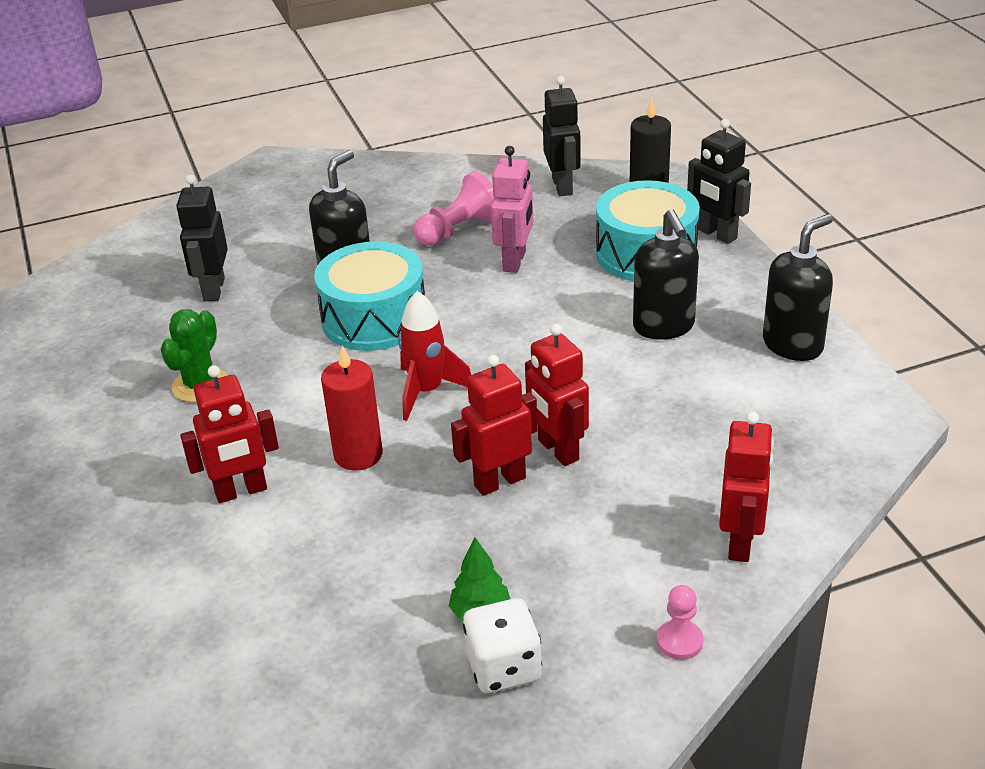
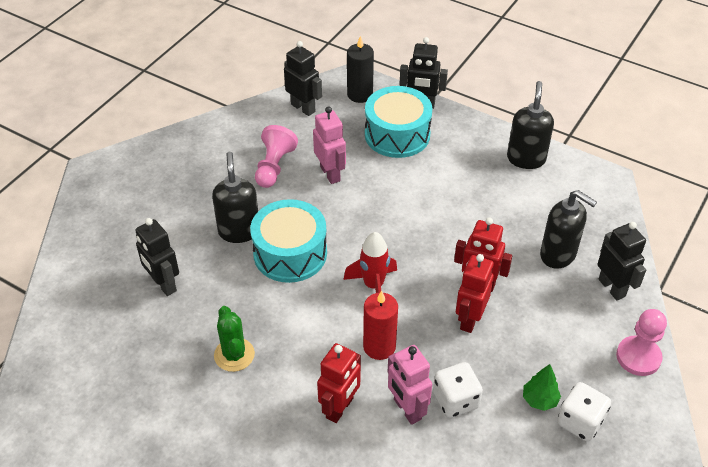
camera: 40 degrees left, 10 degrees up
(310, 533) = (407, 409): none -> pink robot
(377, 555) = (455, 400): none -> white dice
(664, 326) = (454, 178): black soap dispenser -> black soap dispenser (558, 255)
(679, 641) = (638, 357): pink pawn -> pink pawn, size x1.67
(740, 542) = (612, 288): red robot -> black robot

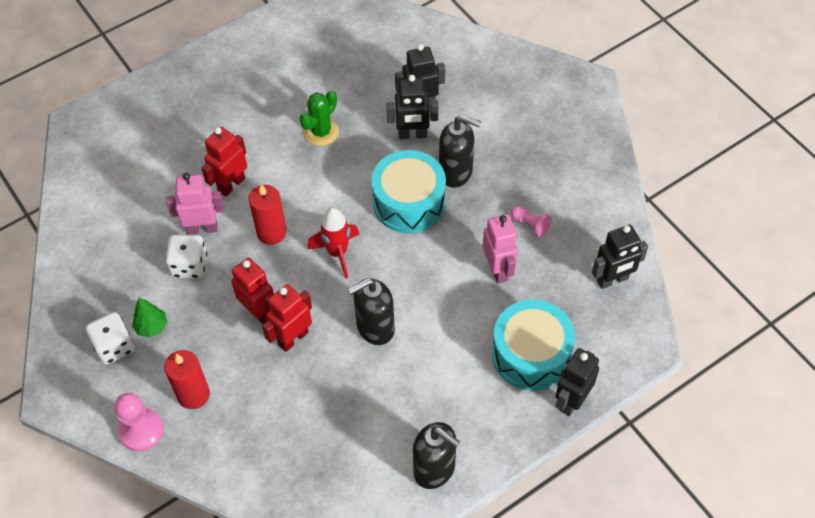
camera: 115 degrees right, 10 degrees up
(234, 355) = (321, 132): green cactus -> green cactus turned 60 degrees counterclockwise
(274, 167) = (530, 225): pink pawn -> pink pawn, size x0.60
(330, 174) = (498, 270): pink robot -> pink robot turned 105 degrees counterclockwise
(340, 408) = (231, 184): red robot -> red robot turned 75 degrees clockwise
(360, 94) = (614, 343): black candle -> none
(558, 255) = (289, 427): black soap dispenser -> black soap dispenser (375, 328)
(579, 333) = (193, 394): none -> red candle
(612, 288) = (224, 454): black robot -> black robot (412, 135)

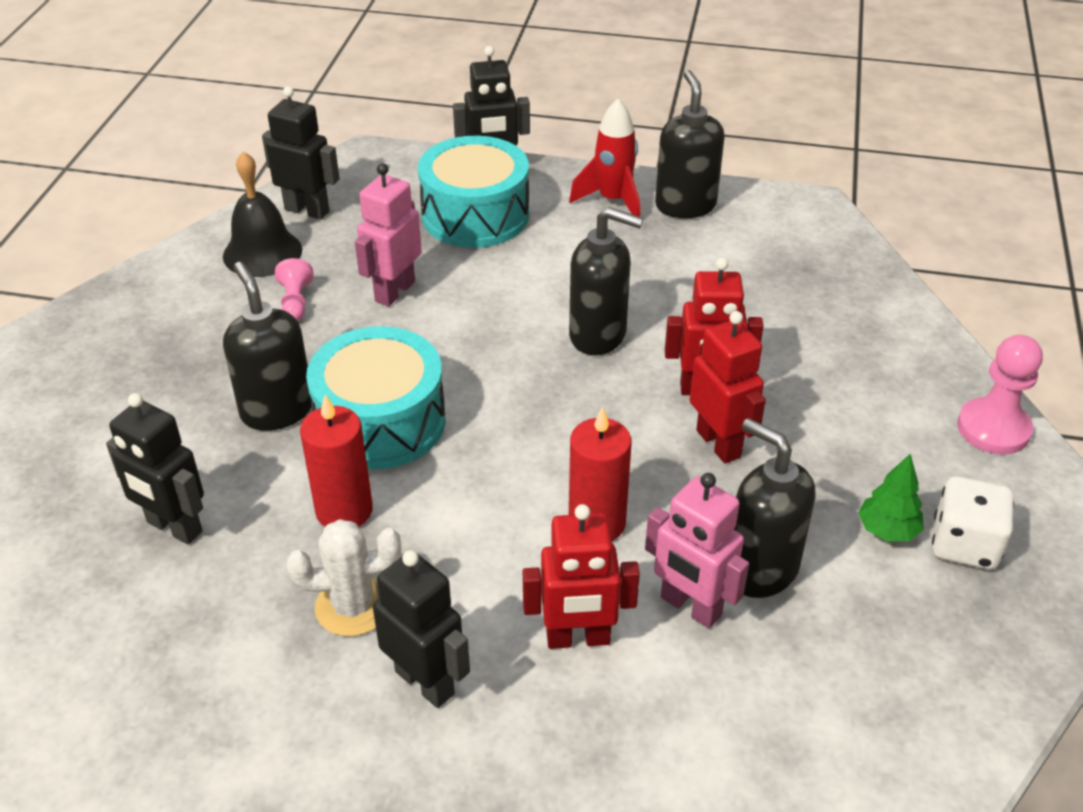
camera: 135 degrees left, 15 degrees down
(189, 265) = (760, 569): white dice -> black soap dispenser
(193, 394) = (891, 419): red candle -> red candle (344, 510)
(259, 312) = (719, 443): red robot -> red robot turned 150 degrees clockwise
(321, 132) = (353, 606): green cactus -> white cactus
(337, 253) = (542, 435): red rocket -> red rocket (613, 201)
(412, 135) = (249, 496): black robot -> black robot (425, 682)
(589, 237) = (262, 252): none -> black bell

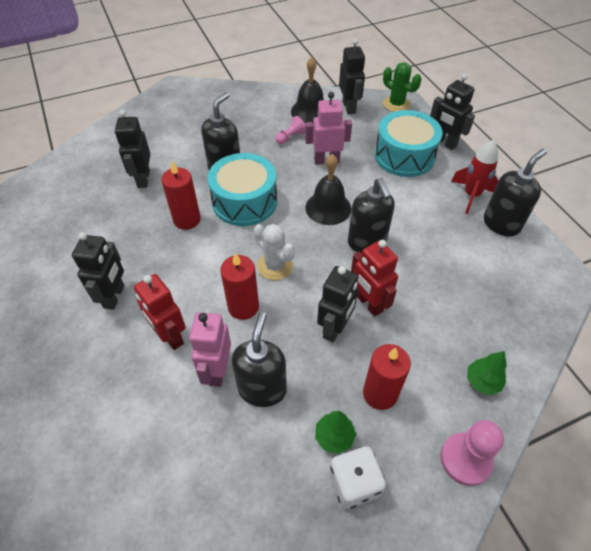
camera: 55 degrees right, 10 degrees up
(353, 606) = (139, 252): white cactus -> white cactus (275, 266)
(361, 164) = (396, 104): none -> green cactus
(493, 339) = (328, 208): none -> black bell
(719, 443) = (335, 328): red robot -> black robot
(854, 454) = (380, 393): none -> red candle
(902, 356) = (482, 381): none -> green tree

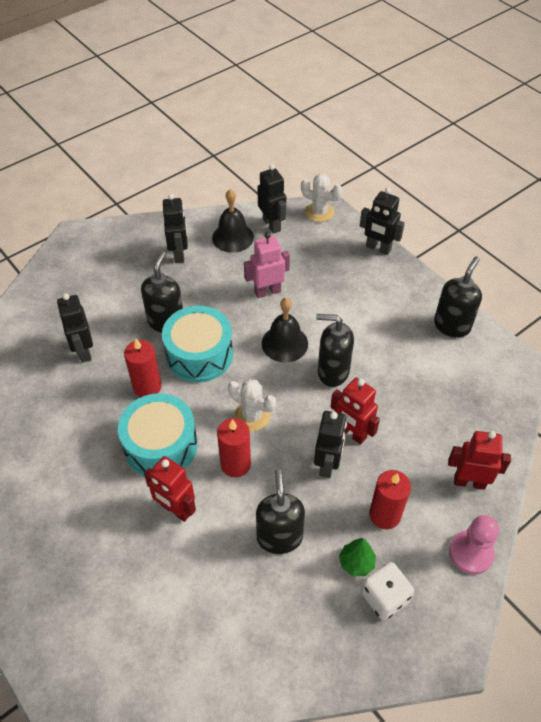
camera: 15 degrees left, 0 degrees up
(114, 296) = (105, 483): black robot -> black robot (179, 254)
(217, 371) = (232, 531): pink robot -> none
(290, 137) = (222, 272): pink pawn -> none
(367, 242) = (332, 372): black soap dispenser -> black soap dispenser turned 135 degrees clockwise
(396, 104) = (319, 212): green cactus -> white cactus
(404, 156) = (343, 271): turquoise drum -> turquoise drum (161, 445)
(471, 195) = (417, 301): red rocket -> none
(482, 381) = (469, 482): green tree -> red robot

